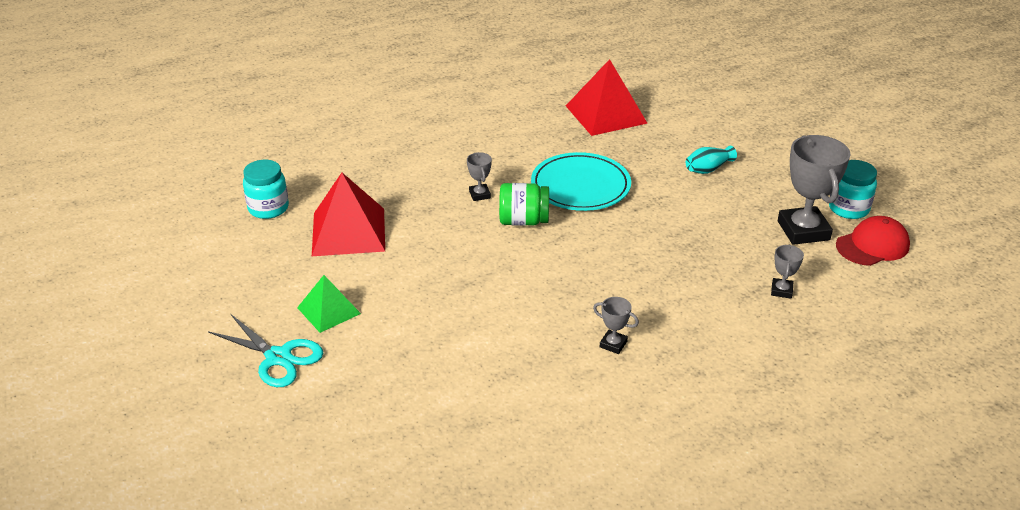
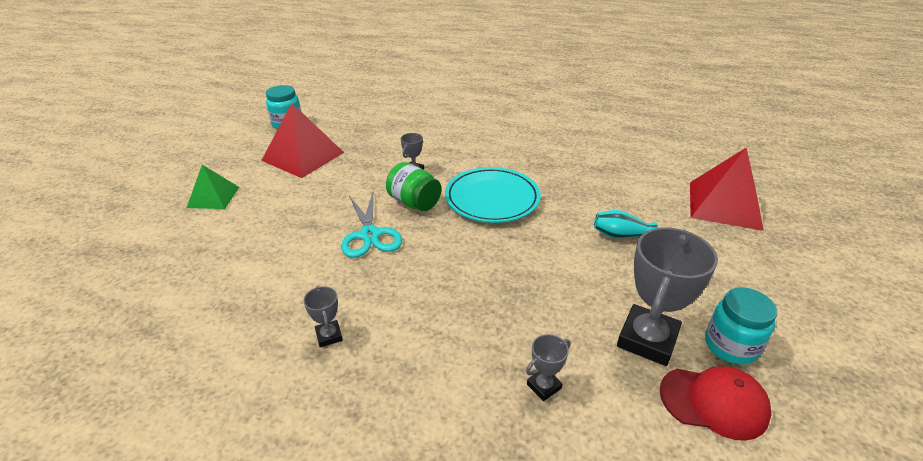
camera: 40 degrees right, 0 degrees up
(278, 357) = (143, 210): turquoise scissors -> turquoise scissors (369, 235)
(605, 114) = (587, 157): red pyramid -> red pyramid (724, 205)

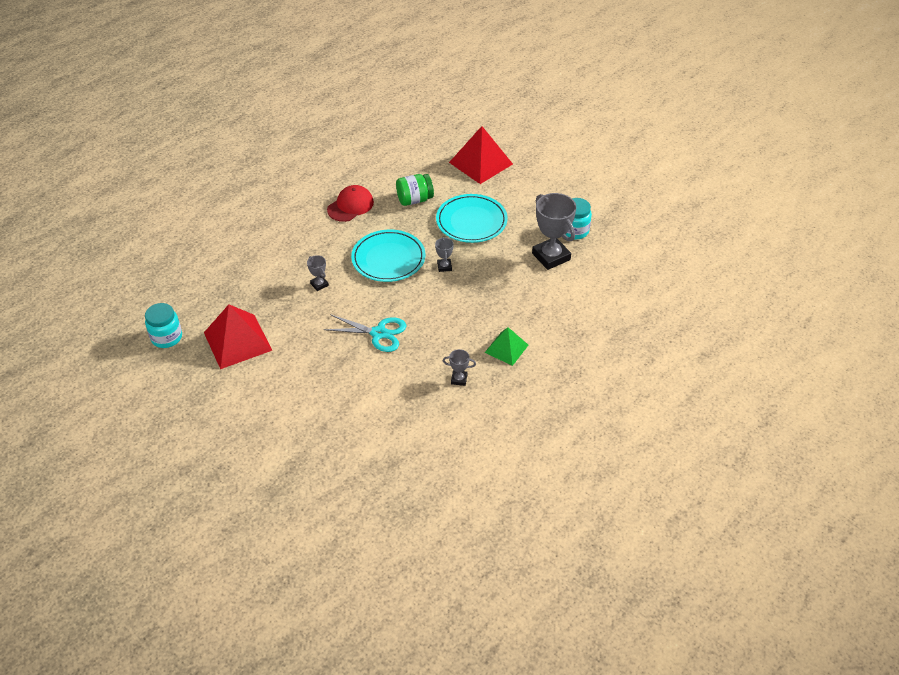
camera: 60 degrees left, 10 degrees up
(213, 197) = (254, 409): green pyramid -> green pyramid (506, 348)
(414, 202) = (360, 298): green jar -> green jar (414, 200)
(544, 386) = (552, 308): grey trophy -> grey trophy (444, 266)
(620, 235) = (471, 221): turquoise vase -> turquoise plate
(714, 402) = (598, 257): red cap -> red cap (350, 206)

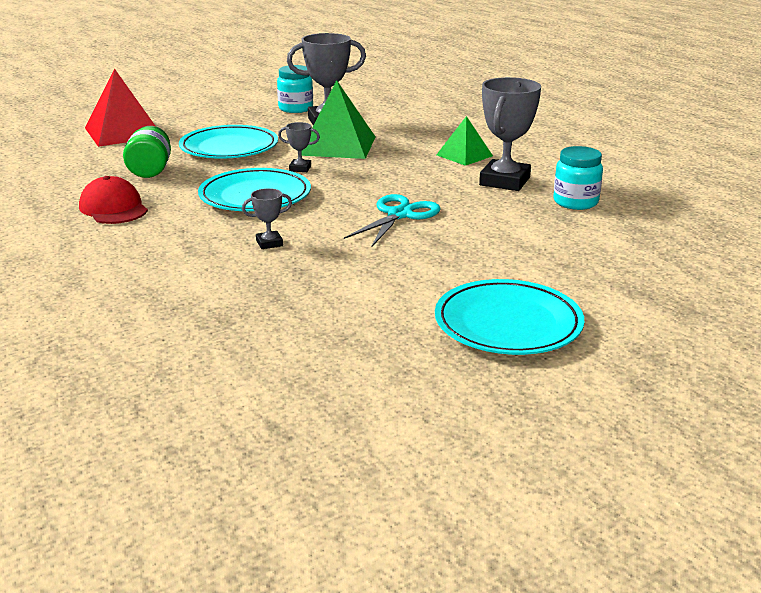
camera: 75 degrees left, 20 degrees down
(167, 337) = (301, 386): turquoise jar -> turquoise jar (575, 202)
(237, 341) = (354, 316): red pyramid -> none
(240, 406) = (508, 323): none -> turquoise plate
(459, 379) = (504, 181): grey trophy -> grey trophy, size x2.14
(498, 274) = (338, 145): none -> green pyramid

